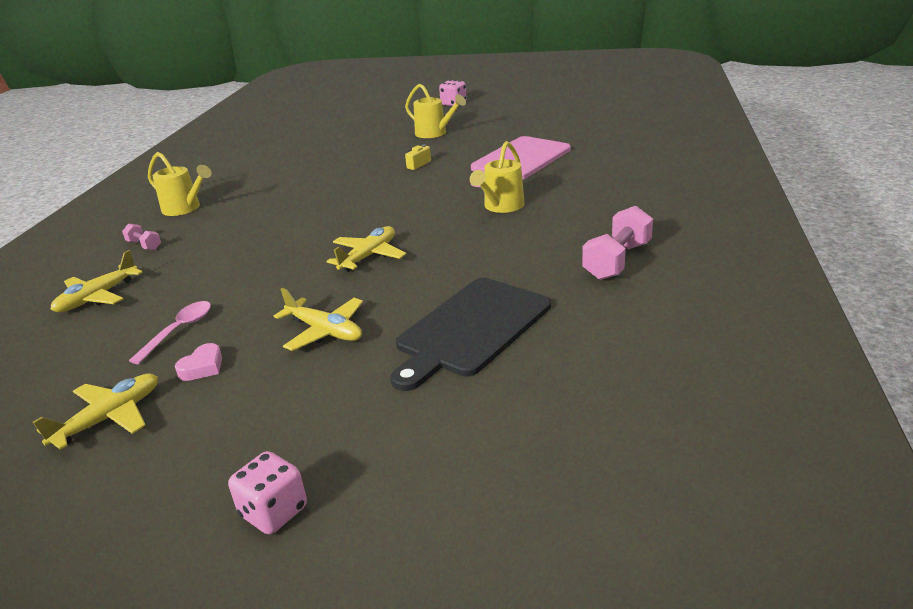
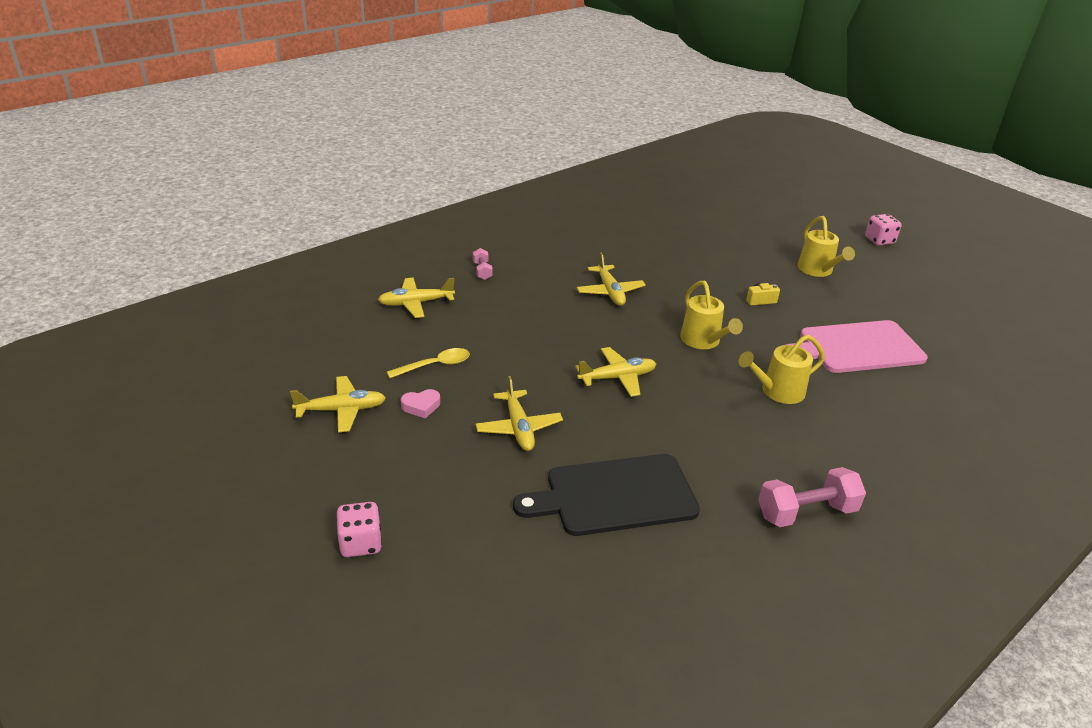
camera: 35 degrees right, 5 degrees up
(179, 331) = (435, 365): pink spoon -> yellow spoon
(185, 208) = (539, 249): yellow watering can -> yellow watering can (703, 341)
(289, 208) = (610, 292): none -> yellow plane

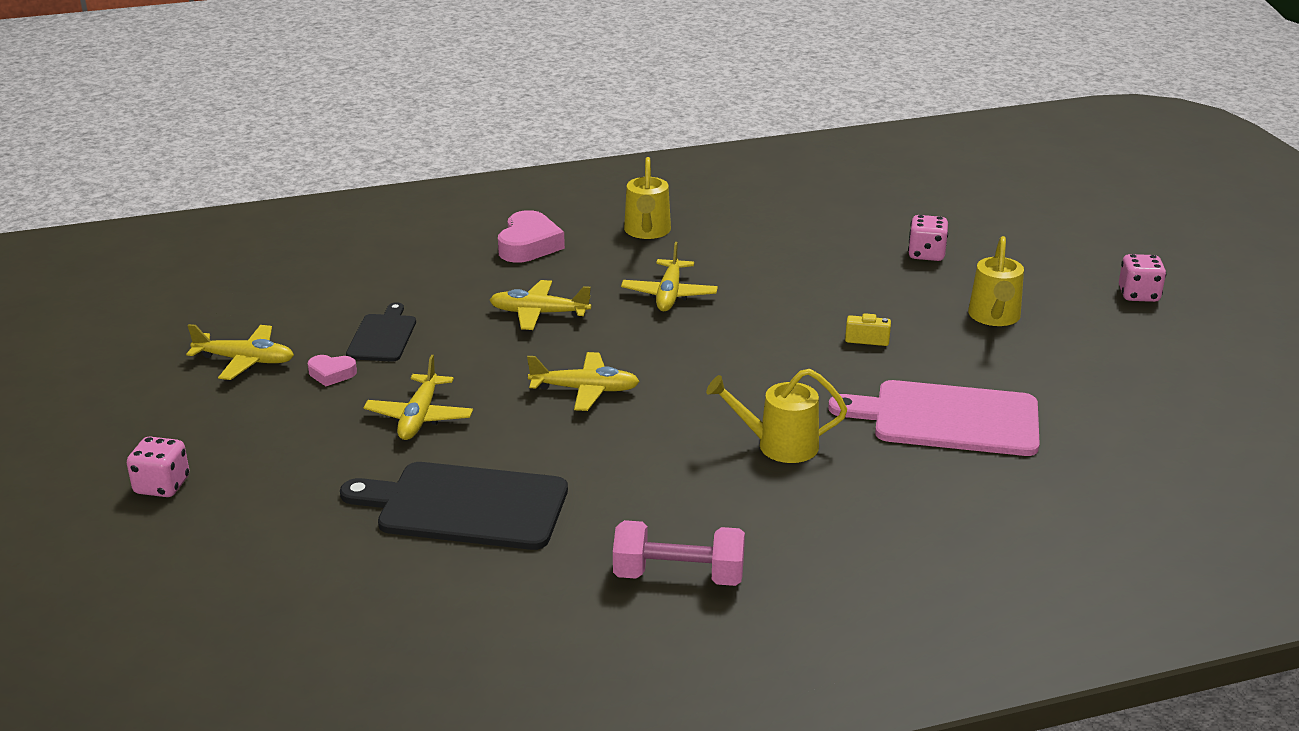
camera: 25 degrees right, 5 degrees down
(416, 303) = (418, 267): yellow plane -> yellow plane (539, 313)
(435, 365) = (383, 336): yellow spoon -> black cutting board
(482, 271) = (529, 245): pink dumbbell -> pink heart
(703, 341) = (737, 372): yellow watering can -> yellow watering can (647, 232)
(740, 234) = (926, 254): none -> pink dice

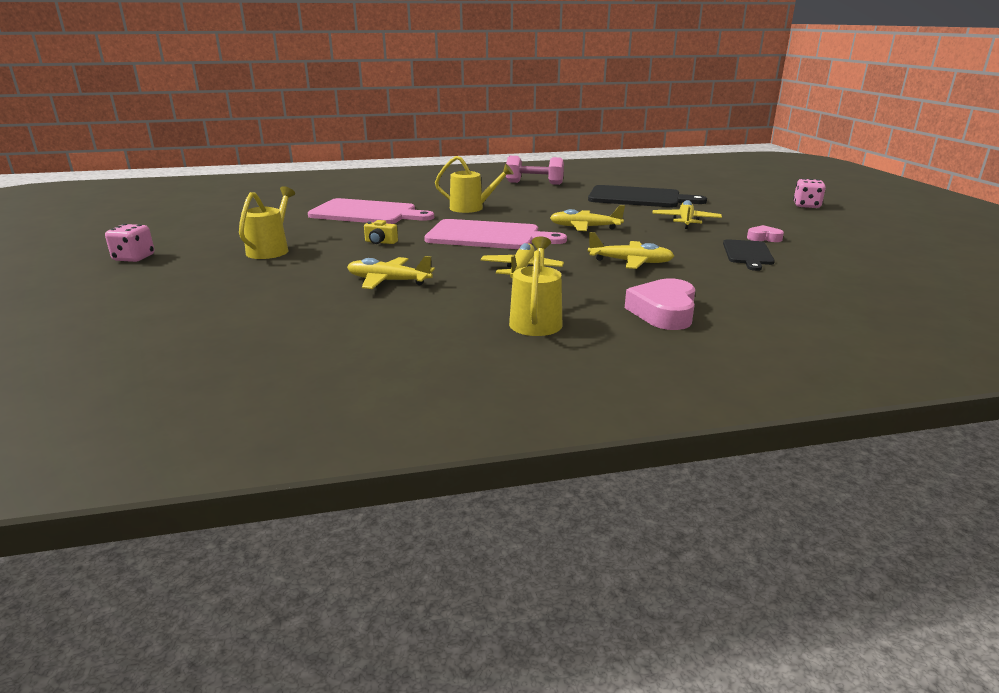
camera: 175 degrees left, 5 degrees down
(245, 360) = (836, 245): yellow plane -> yellow plane (388, 281)
(726, 361) = (488, 236): none -> pink cutting board
(926, 254) = (264, 290): pink dice -> none

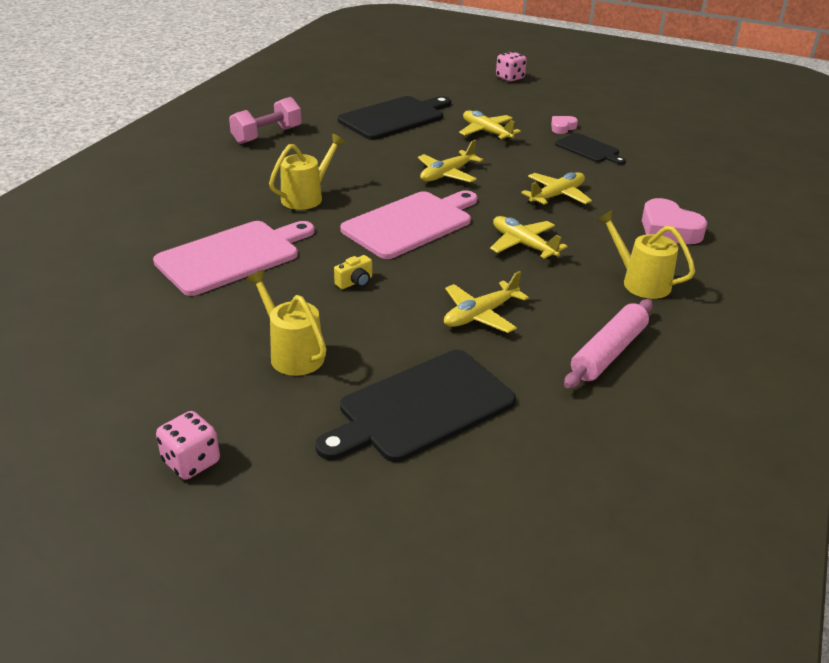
camera: 55 degrees left, 10 degrees up
(240, 292) = (421, 407): none -> black cutting board
(392, 332) = (608, 352): none -> pink rolling pin

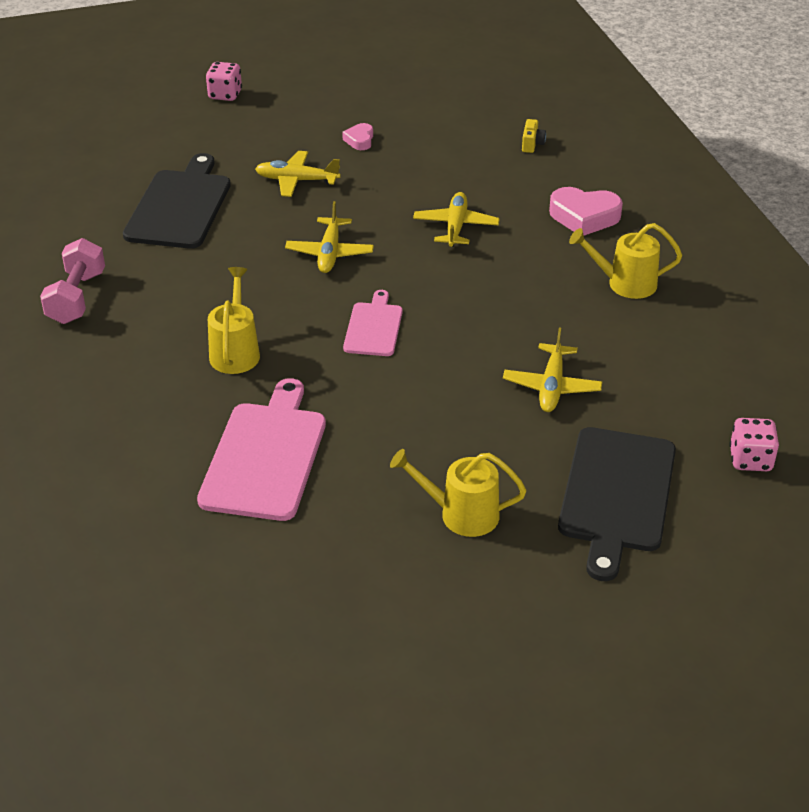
camera: 40 degrees left, 5 degrees up
(191, 462) = (522, 651): pink dice -> pink dice (750, 460)
(355, 282) = (413, 416): yellow camera -> yellow camera (532, 144)
(411, 223) = (374, 327): pink cutting board -> pink cutting board, size x0.57
(523, 244) = (495, 296): yellow plane -> none
(589, 149) = (416, 156): black cutting board -> none
(608, 352) = (679, 363): pink rolling pin -> none

